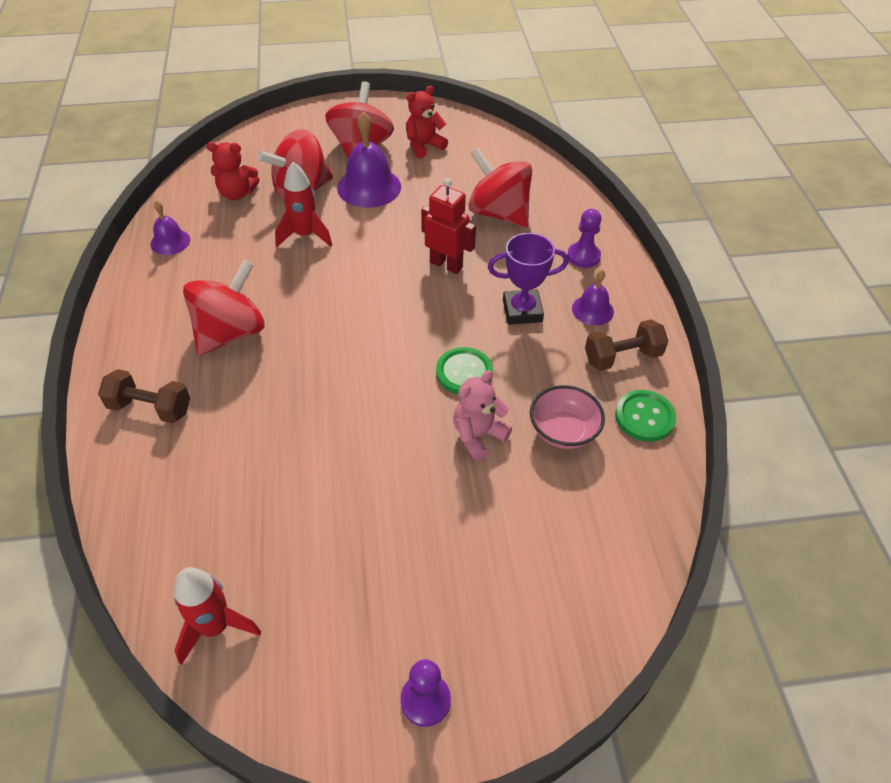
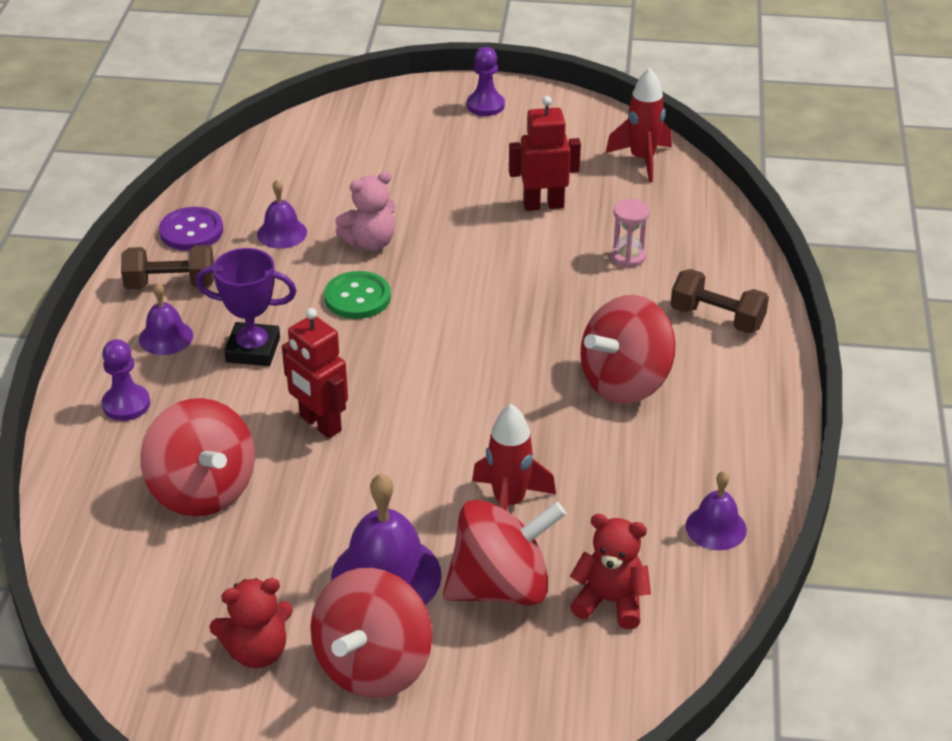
camera: 165 degrees left, 10 degrees down
(230, 466) = (628, 256): none -> pink hourglass
(322, 523) = (543, 205): none -> red robot
(563, 431) = (282, 233): pink bowl -> purple bell
(644, 417) = (191, 231): green button -> purple button

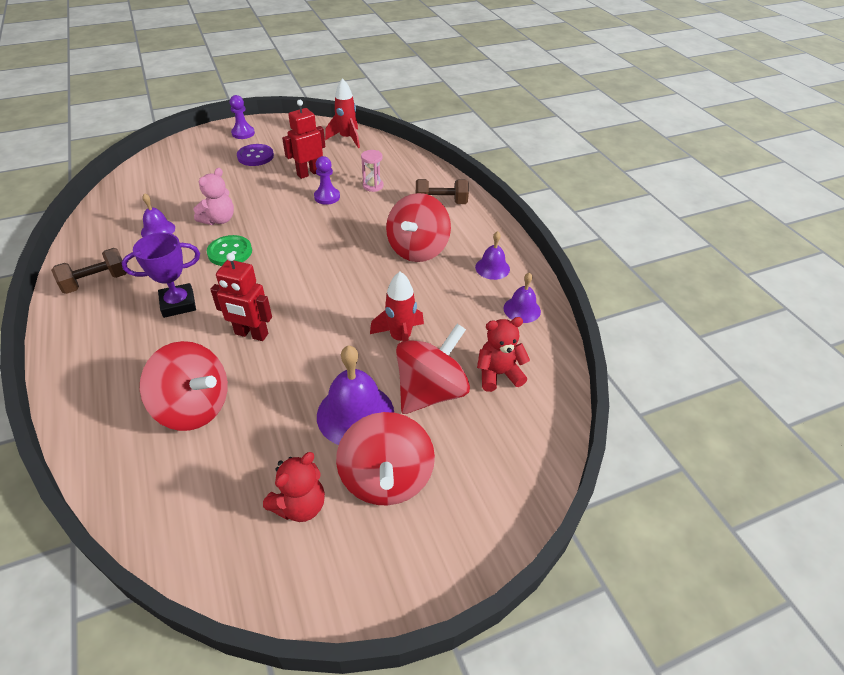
camera: 30 degrees left, 5 degrees up
(126, 404) = (104, 369): purple pawn -> purple pawn (327, 197)
(166, 337) = (110, 316): purple bell -> purple bell (492, 268)
(191, 231) = (94, 246): purple button -> purple button (255, 156)

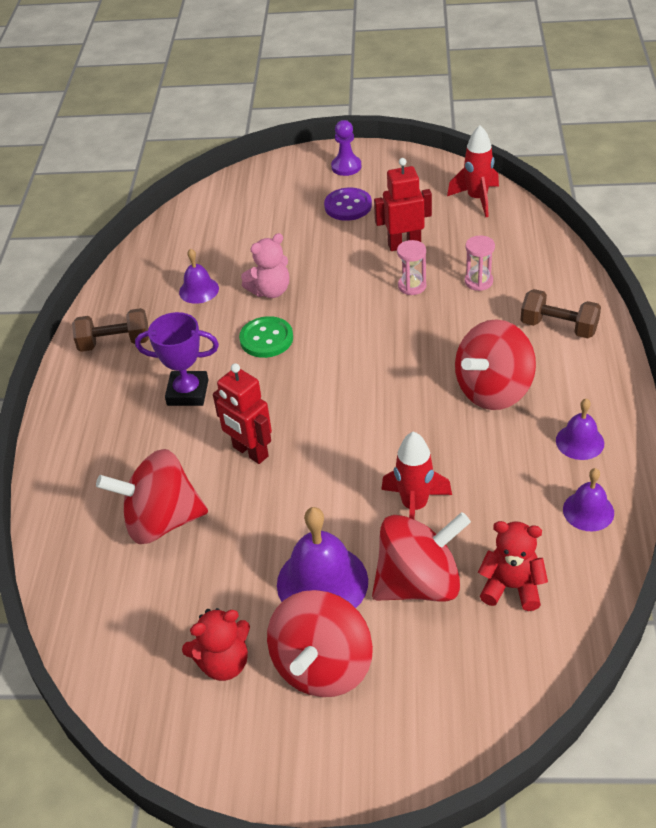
camera: 30 degrees right, 0 degrees up
(194, 407) = (161, 521): red spinning top -> red spinning top turned 120 degrees clockwise
(327, 197) = (412, 286): purple pawn -> pink hourglass

